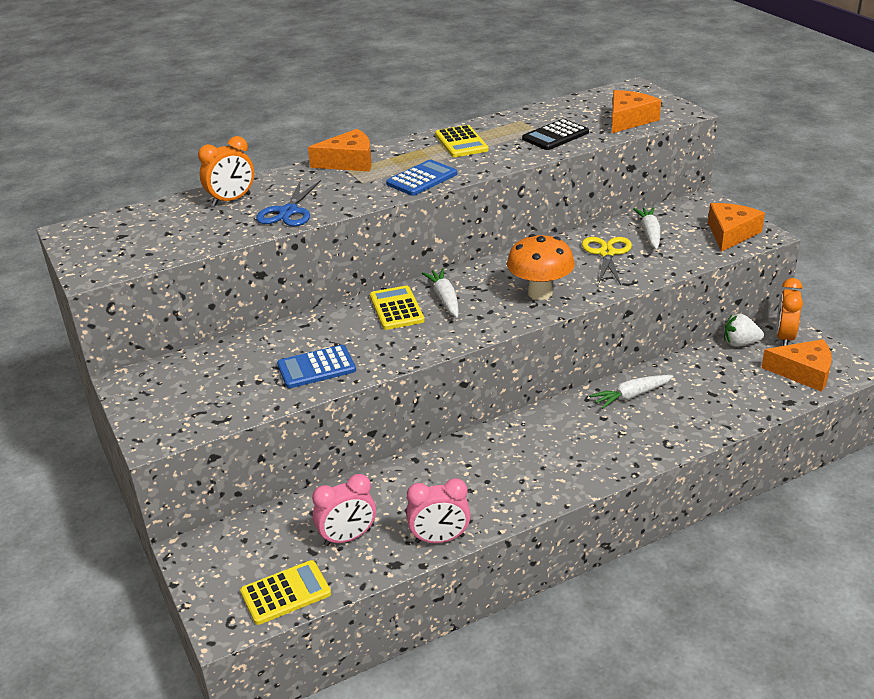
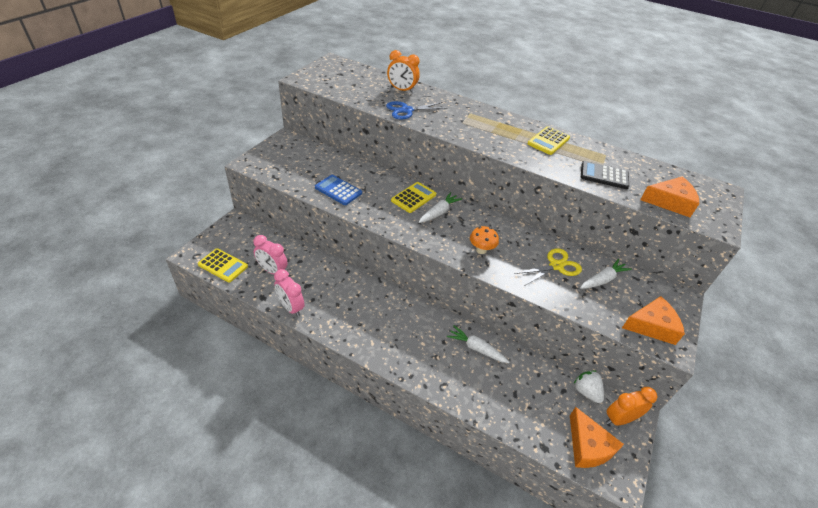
camera: 50 degrees right, 10 degrees up
(349, 162) = (479, 110): orange cheese -> none
(422, 179) = (488, 141): blue calculator -> none
(540, 293) = (481, 250): orange mushroom -> orange mushroom, size x0.61

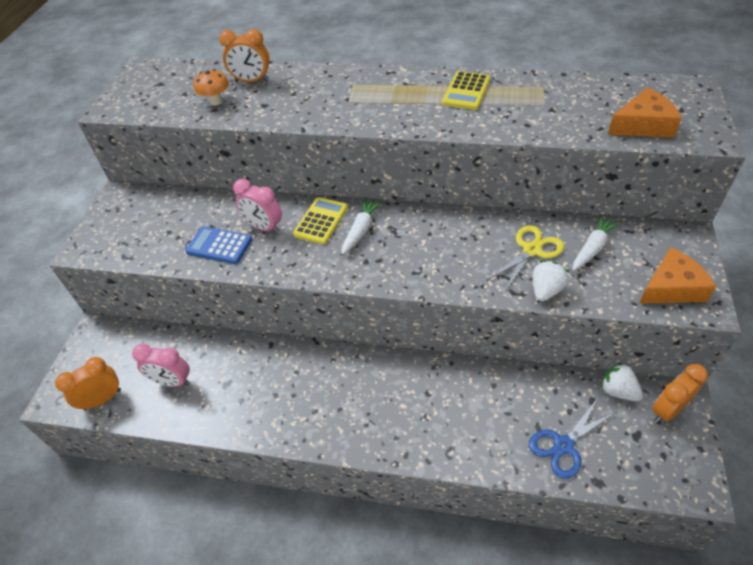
camera: 10 degrees left, 5 degrees up
(223, 265) = (102, 399): yellow calculator -> orange clock
(291, 307) = (217, 423): pink clock -> pink clock (264, 227)
(407, 110) = (270, 108): blue scissors -> blue scissors (564, 445)
(476, 348) = (470, 386): white carrot -> none
(481, 250) = (434, 262): orange mushroom -> orange mushroom (216, 101)
(555, 295) = (546, 290): none -> white strawberry
(588, 446) = (646, 459): orange cheese -> none
(604, 176) = (552, 116): black calculator -> none

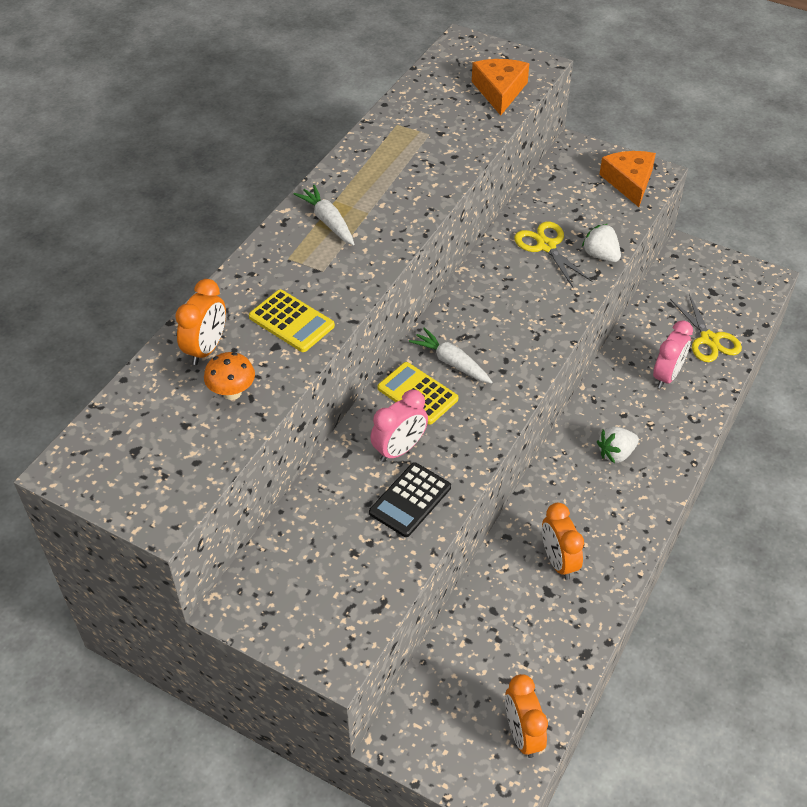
camera: 75 degrees left, 0 degrees up
(172, 381) = (523, 649): pink clock -> pink clock (667, 376)
(219, 246) = (410, 500): blue calculator -> black calculator
(466, 91) = (368, 176): yellow calculator -> yellow calculator (291, 321)
(564, 445) = (709, 339): blue scissors -> yellow scissors
(593, 248) = (562, 207): white carrot -> white carrot (328, 221)
(618, 391) = (666, 284): white strawberry -> white strawberry (616, 453)
(668, 410) = (695, 263): orange clock -> orange clock (558, 561)

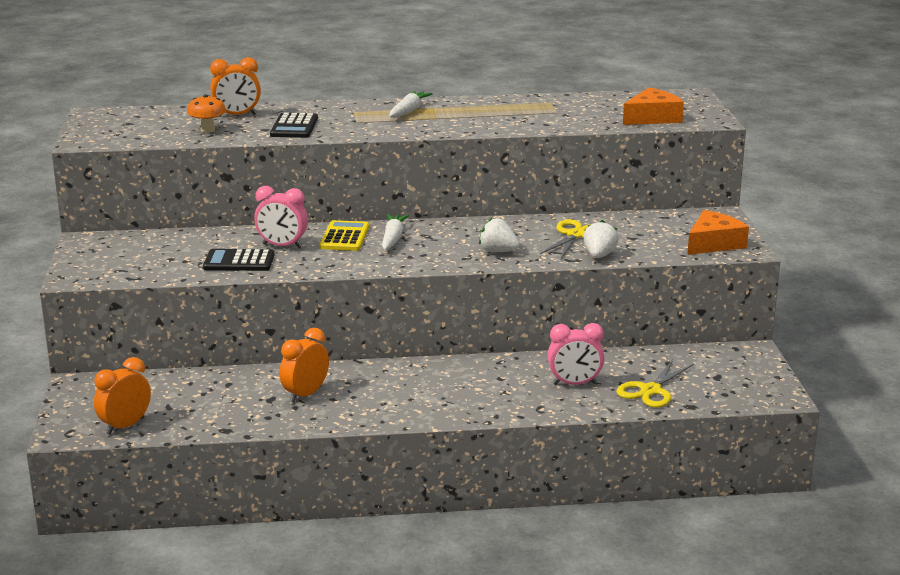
camera: 55 degrees right, 25 degrees down
(291, 321) = (294, 127): yellow calculator -> black calculator
(616, 453) = (451, 386): white strawberry -> white strawberry (498, 251)

